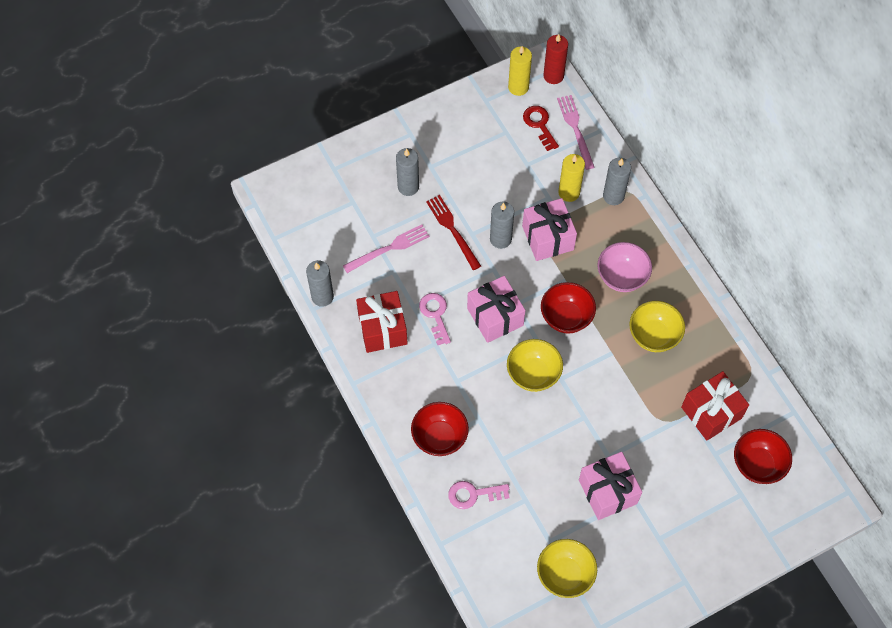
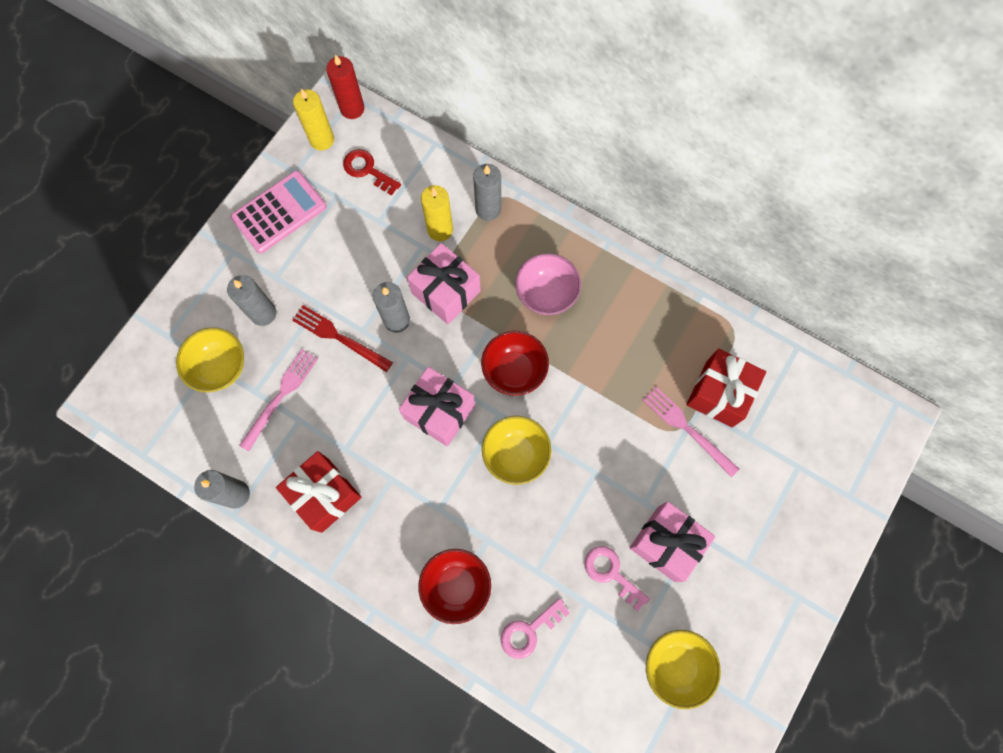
camera: 30 degrees left, 10 degrees up
(435, 315) = (373, 445): pink key -> pink key (611, 573)
(458, 123) = (279, 212): none -> pink calculator
(575, 129) = (408, 156): pink fork -> pink fork (687, 429)
(653, 336) = (615, 341): yellow bowl -> yellow bowl (220, 367)
(757, 464) = (795, 424): red bowl -> none

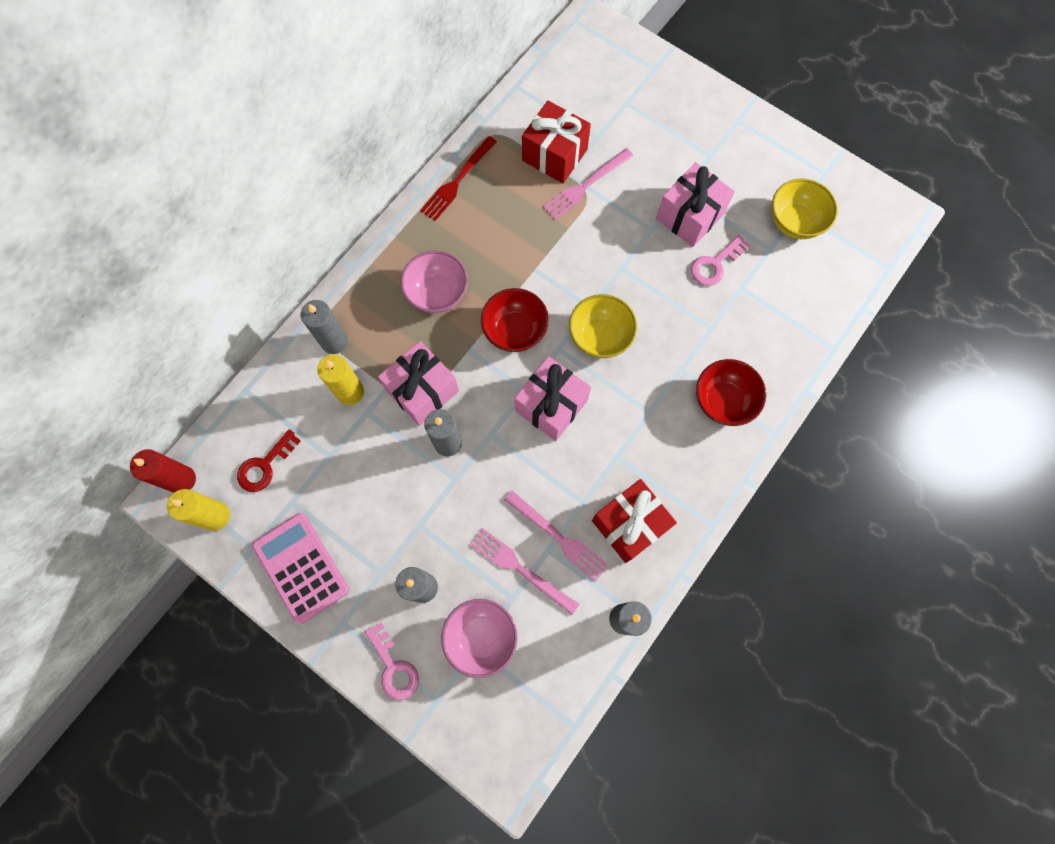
camera: 85 degrees left, 0 degrees up
(220, 367) = (481, 637): yellow bowl -> pink bowl
(311, 428) = (558, 537): none -> pink fork
(339, 337) = (460, 504): red fork -> red fork (457, 181)
(529, 631) = (765, 339): pink key -> pink key (394, 667)

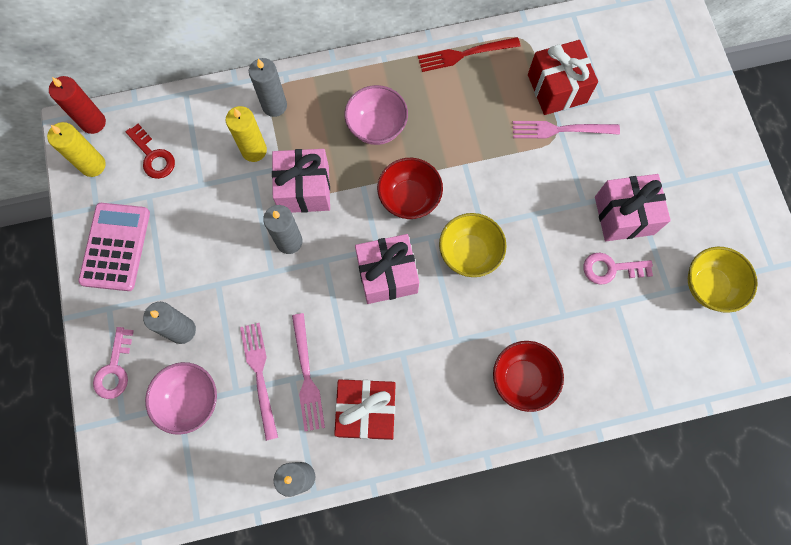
camera: 40 degrees right, 0 degrees up
(265, 466) = (153, 156): red key -> red key turned 120 degrees counterclockwise

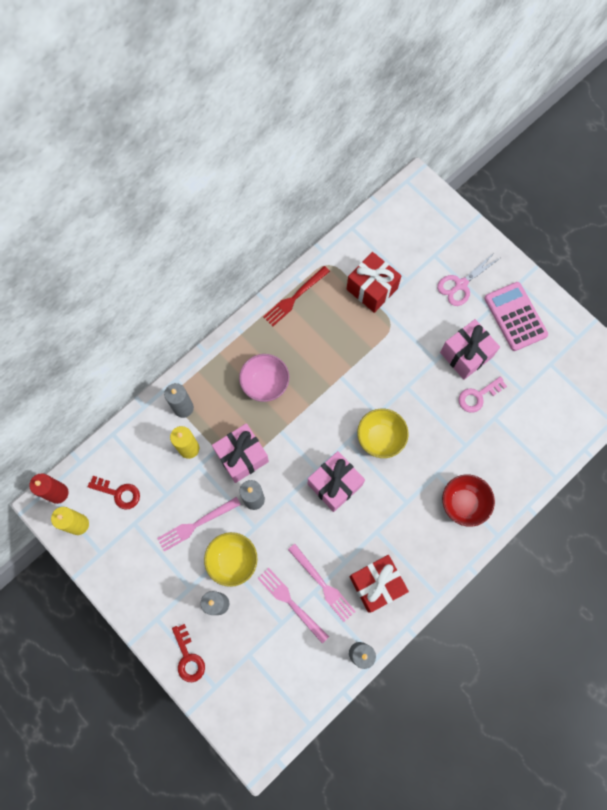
camera: 30 degrees left, 0 degrees up
(114, 369) = (188, 658): pink key -> red key
(115, 247) = (133, 573): pink calculator -> pink calculator (515, 316)
(190, 400) = (254, 647): pink bowl -> none
(409, 198) = (318, 422): red bowl -> none
(560, 130) = (391, 317): pink fork -> pink fork (196, 524)
(663, 136) = (460, 285): none -> pink scissors
(709, 286) = (545, 373): yellow bowl -> yellow bowl (232, 560)

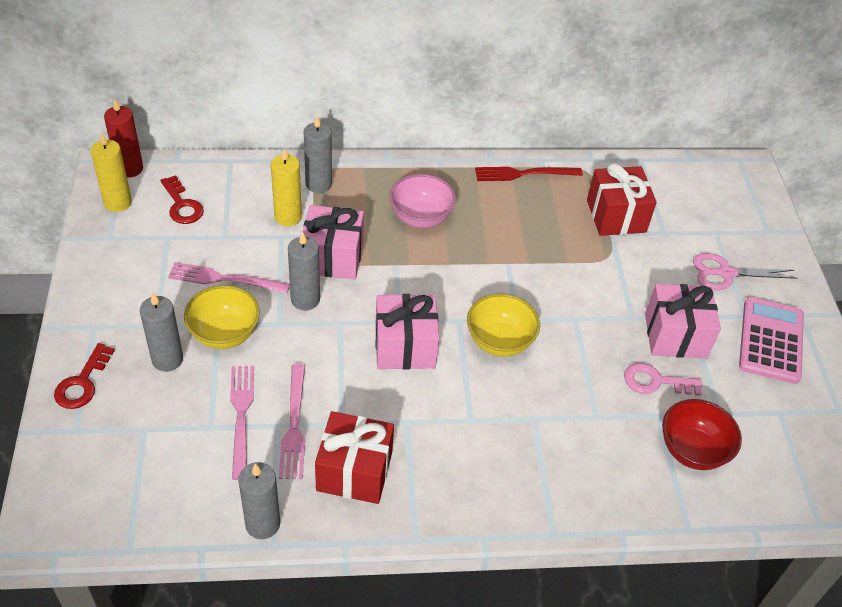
camera: 35 degrees right, 25 degrees down
(463, 503) = (540, 470): red bowl -> red bowl (692, 450)

